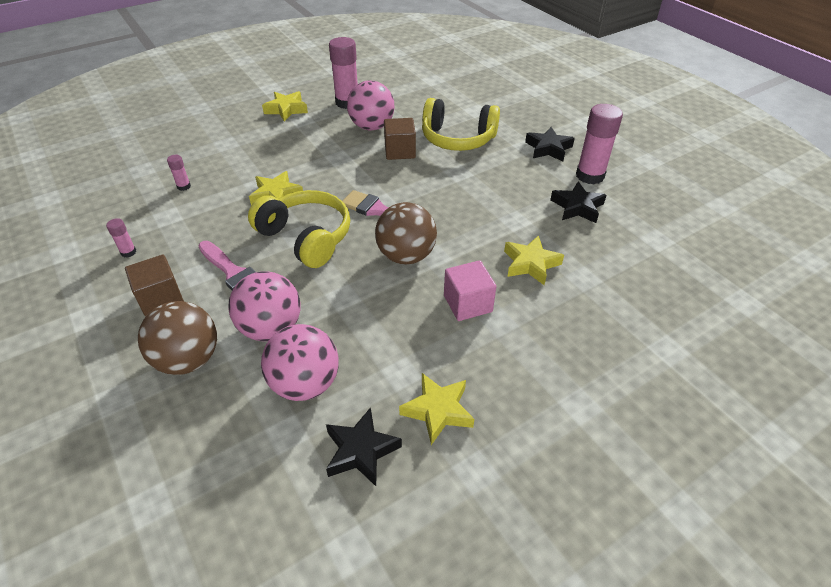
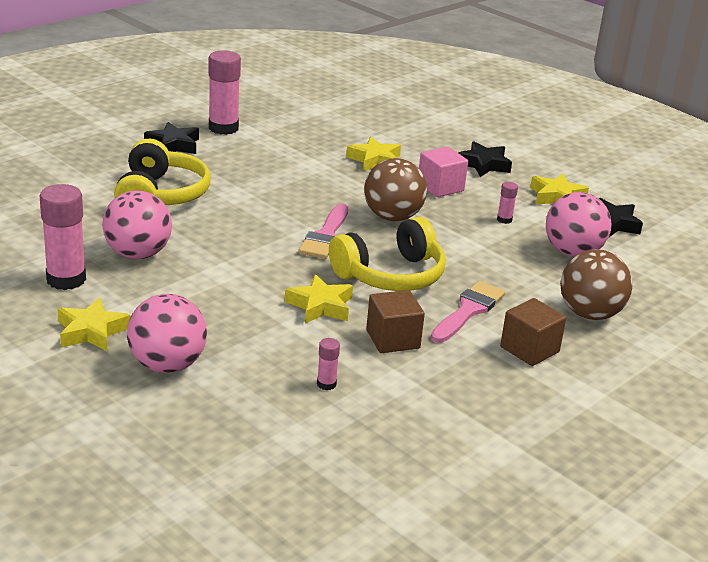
camera: 105 degrees left, 15 degrees down
(128, 252) = (474, 394): pink glue stick -> pink glue stick (504, 220)
(271, 328) = (526, 277): pink ball -> pink ball (167, 365)
(306, 237) = (390, 275): yellow headphones -> yellow headphones turned 150 degrees counterclockwise
(400, 151) = (197, 230): brown cube -> brown cube (393, 339)
(577, 207) = (280, 137): black star -> black star (484, 164)

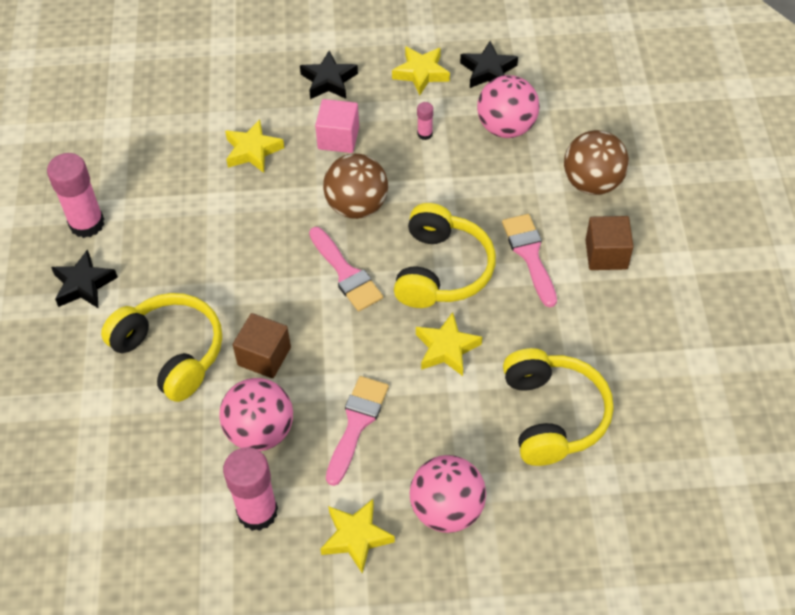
camera: 45 degrees left, 25 degrees up
(196, 292) = (356, 424): none -> pink brush
(326, 384) = (552, 415): pink glue stick -> yellow headphones
(393, 339) = (528, 331): brown cube -> brown cube (264, 356)

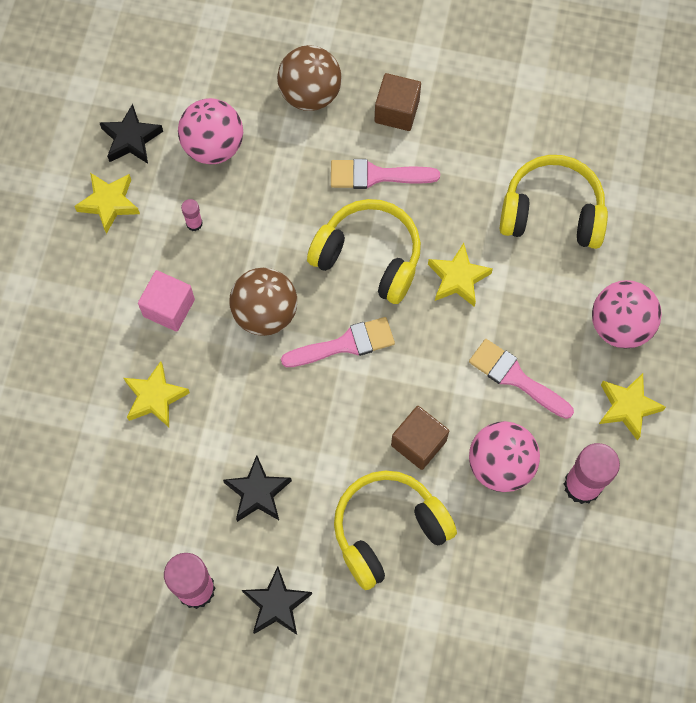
camera: 75 degrees left, 15 degrees up
(329, 81) = (84, 297): black star -> black star (258, 492)

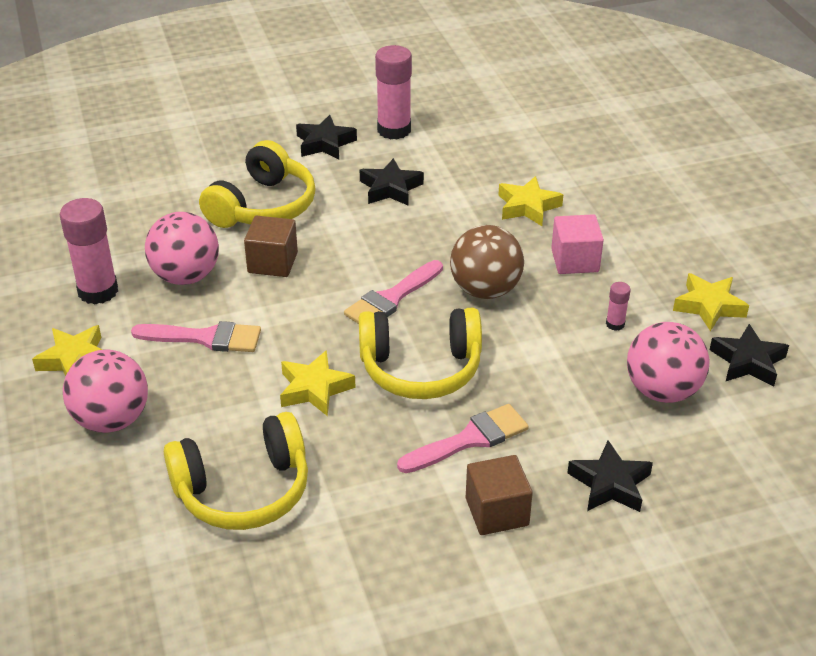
camera: 150 degrees right, 30 degrees down
(310, 94) = (610, 484): brown ball -> black star

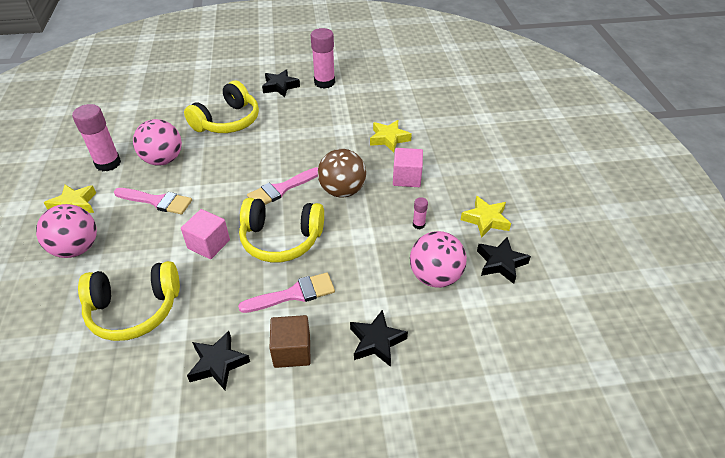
camera: 10 degrees right, 5 degrees up
(272, 262) = (218, 157): brown cube -> none
(314, 389) = (209, 244): yellow star -> pink cube
(390, 188) = (308, 118): black star -> black star (218, 363)

